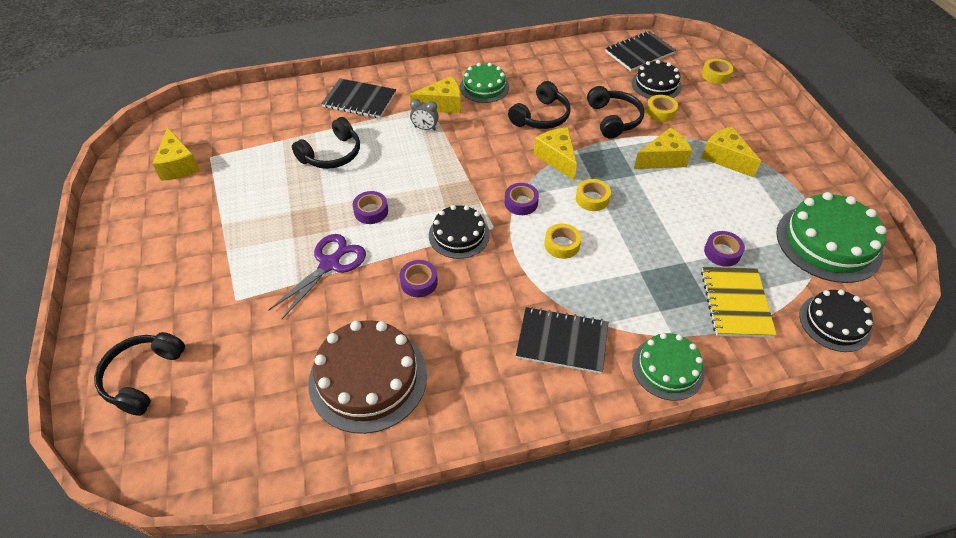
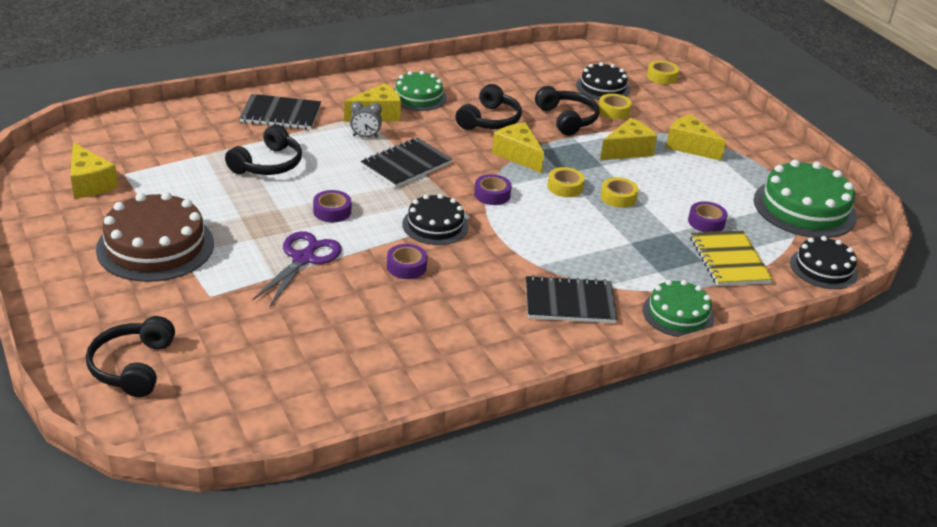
camera: 15 degrees left, 15 degrees down
(368, 378) = (381, 347): brown cake -> brown cake (155, 246)
(562, 245) = (545, 226): yellow tape -> yellow tape (618, 197)
(639, 53) = (577, 60): black notebook -> black notebook (406, 165)

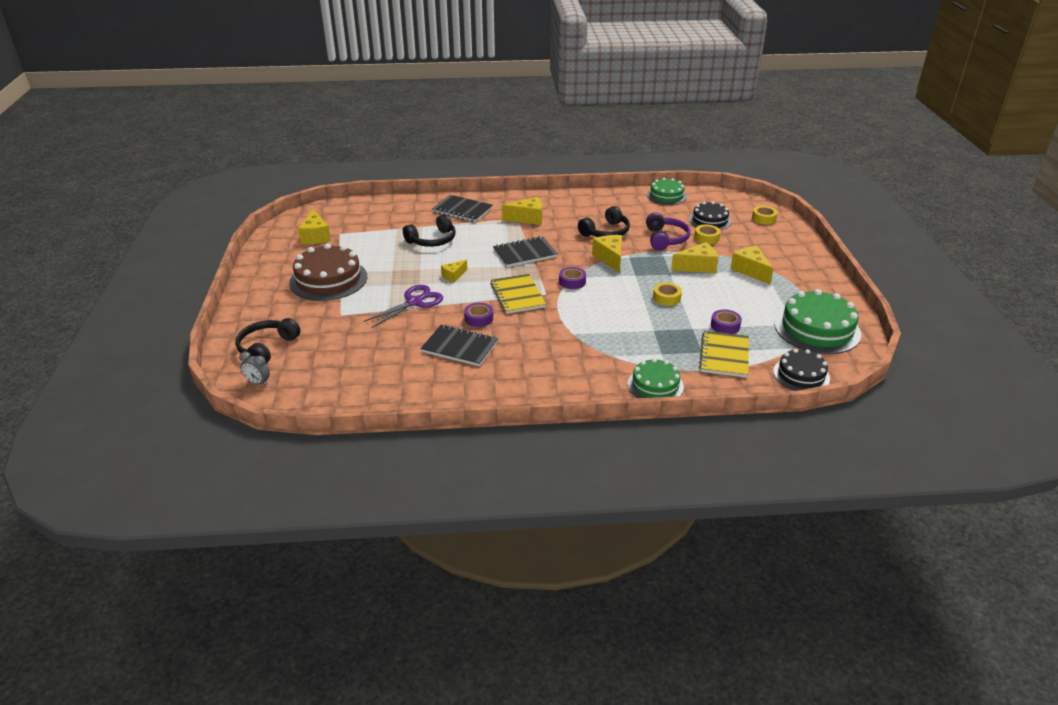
camera: 25 degrees right, 0 degrees up
(332, 211) = (453, 276): purple tape -> yellow cheese
(365, 136) = (509, 231): grey clock -> grey clock (258, 383)
(418, 97) = (565, 210): green cake -> green cake (666, 196)
(435, 225) = (517, 295): black cake -> yellow notebook
(565, 187) = (630, 285): yellow tape -> none
(567, 119) = (665, 239): black headphones -> purple headphones
(569, 302) = (578, 362): black notebook -> black notebook (460, 347)

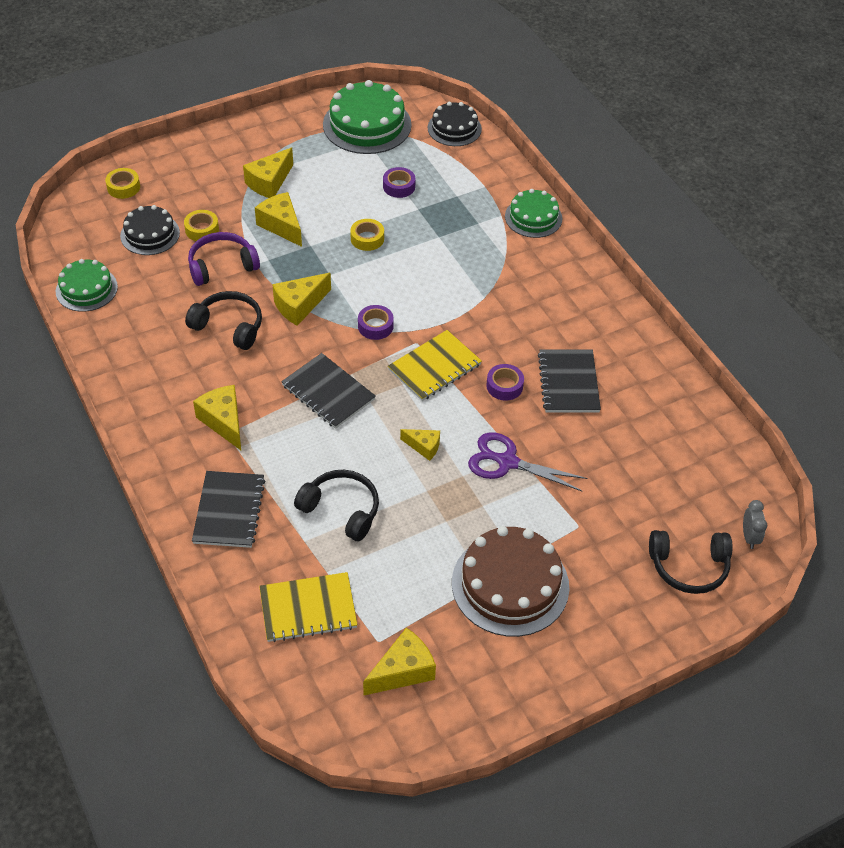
camera: 115 degrees left, 15 degrees up
(724, 355) = (454, 180): yellow notebook -> yellow notebook (308, 609)

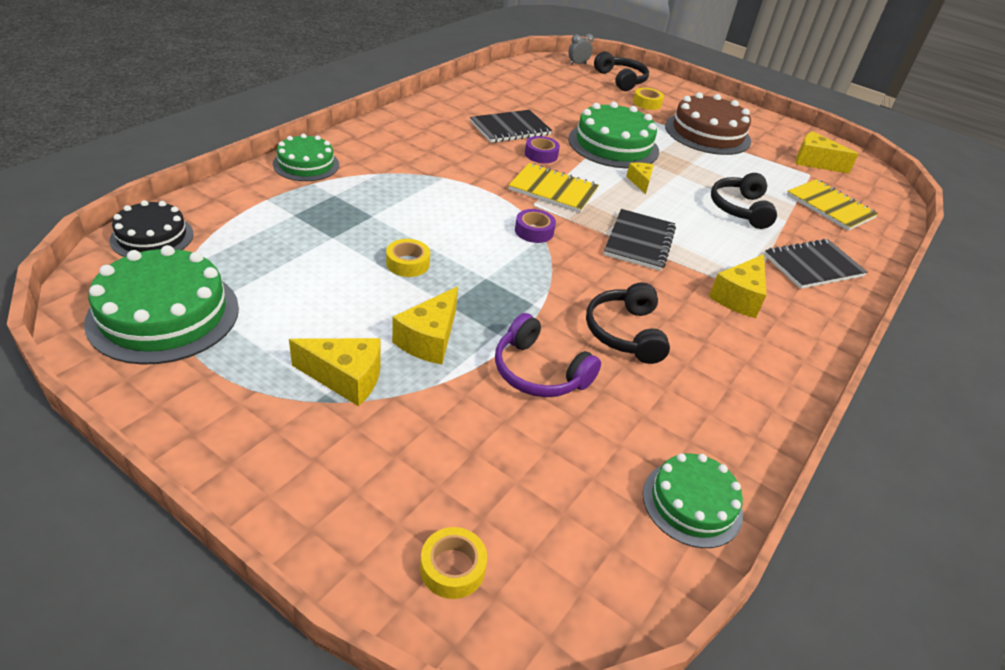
camera: 120 degrees left, 10 degrees down
(150, 234) = (536, 476): black cake -> none
(202, 229) = (487, 417): yellow tape -> yellow tape (647, 103)
(299, 306) = (550, 288): yellow cheese -> none
(399, 186) = (296, 259): purple tape -> none
(507, 462) = (613, 145): purple scissors -> green cake

